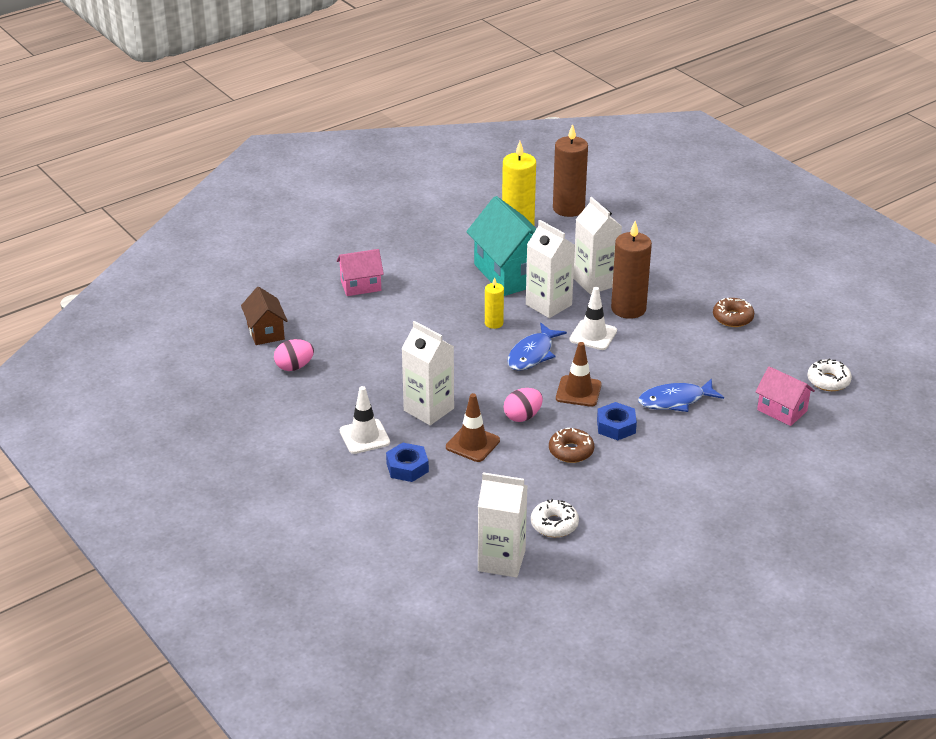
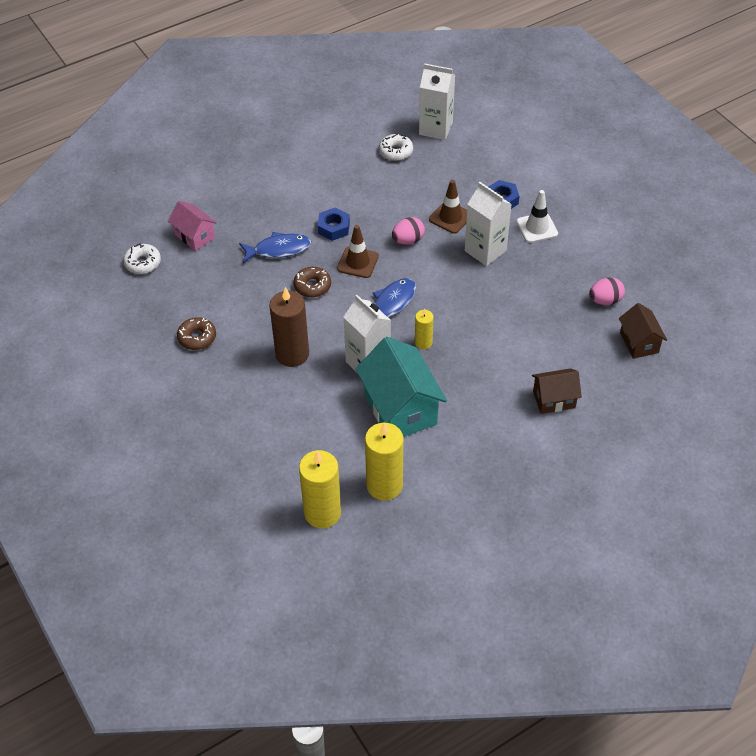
camera: 175 degrees left, 15 degrees up
(360, 286) = (554, 399): pink house -> brown house
(568, 208) = (322, 513): brown candle -> yellow candle
(571, 451) = (374, 208): brown donut -> brown donut (312, 286)
(593, 335) = (333, 323): white traffic cone -> none
(595, 282) = (316, 392): white carton -> none

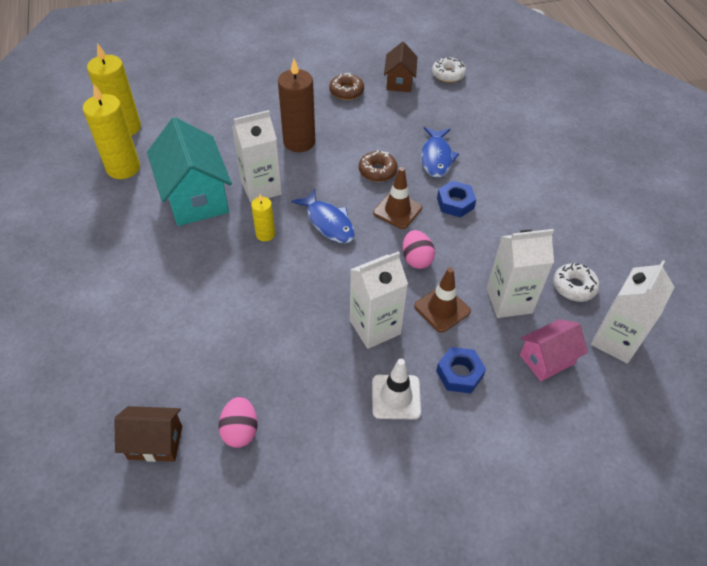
camera: 105 degrees right, 0 degrees up
(195, 236) = (472, 108): pink house -> pink house (547, 359)
(400, 409) = (195, 197): turquoise house -> turquoise house turned 75 degrees clockwise
(425, 183) = (509, 300): none -> white carton
(554, 399) = (130, 321): brown house -> brown house (399, 82)

